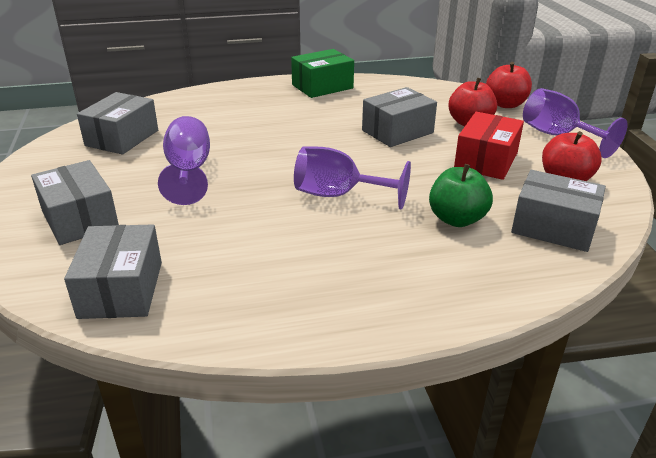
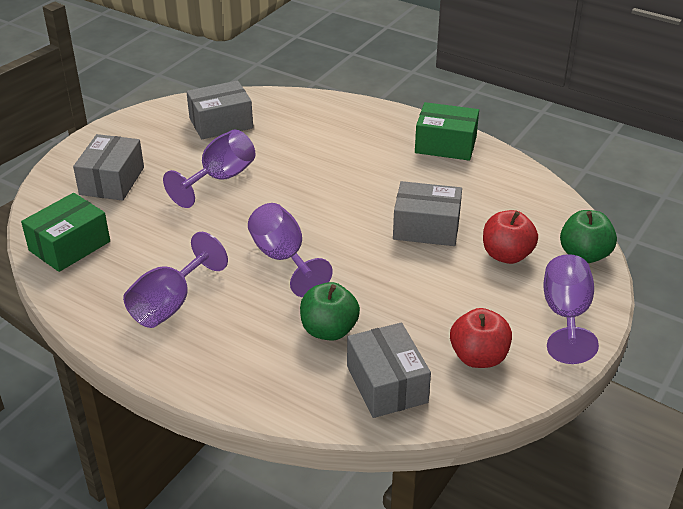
camera: 45 degrees right, 5 degrees up
(121, 289) = (69, 246): grey box -> green box
(307, 276) = (170, 304): none -> purple goblet
(486, 160) = (448, 298): red box -> none
(505, 104) = (584, 255): red apple -> green apple

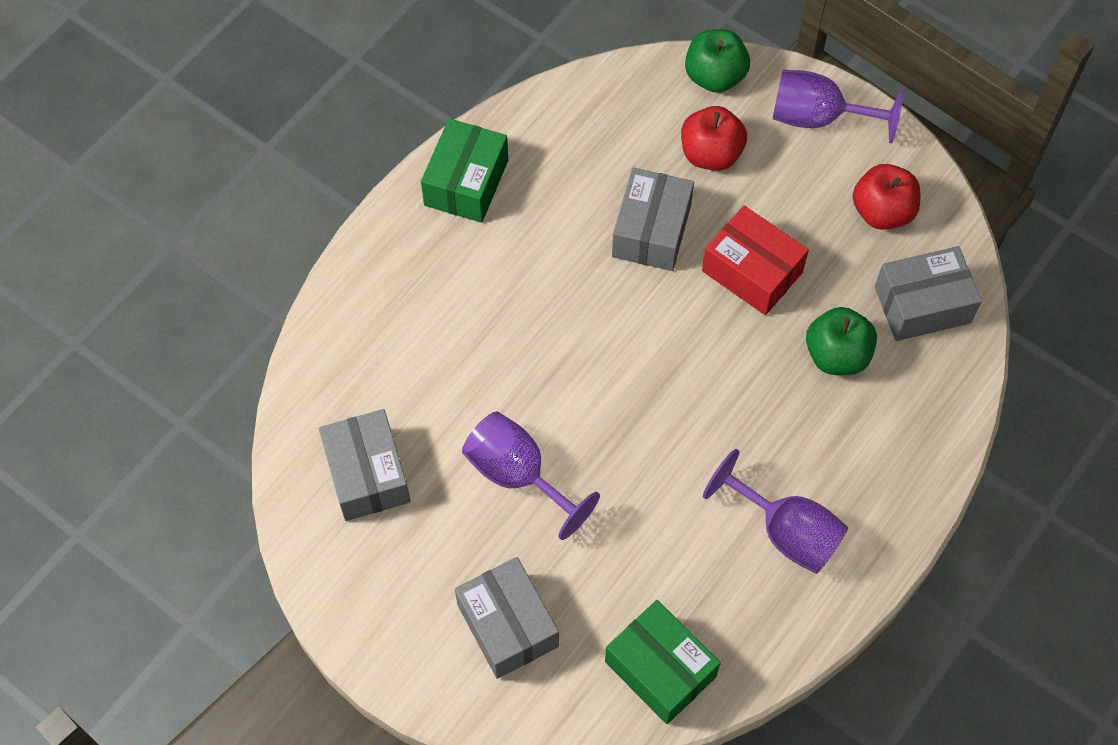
camera: 85 degrees left, 25 degrees up
(112, 181) = (507, 625): grey box -> grey box turned 45 degrees clockwise
(283, 258) = (702, 398): purple goblet -> none
(400, 280) = (752, 271): none -> red box

